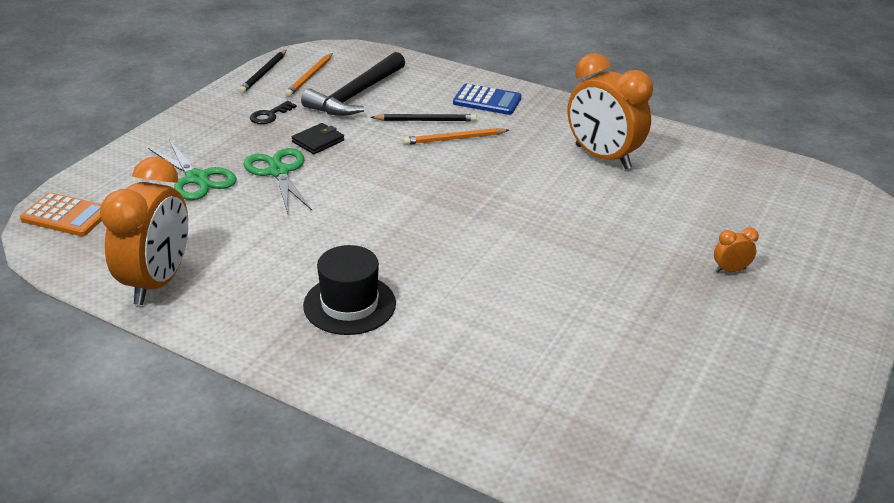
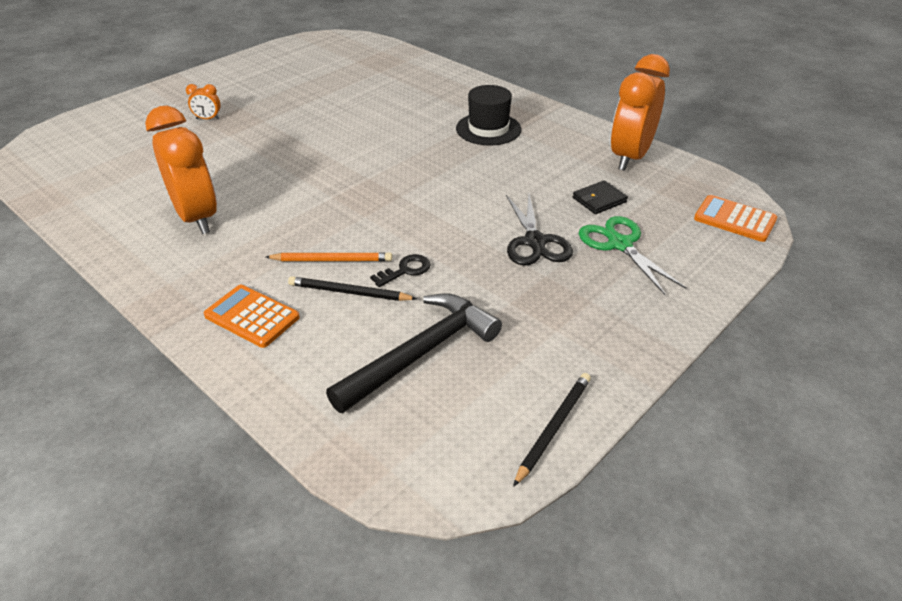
camera: 165 degrees left, 5 degrees up
(269, 115) = (544, 328): black key -> black key (405, 270)
(278, 172) = (535, 241): green scissors -> black scissors
(310, 77) = (480, 407): orange pencil -> none
(318, 141) = (487, 277): black wallet -> black wallet (599, 200)
(487, 100) = (252, 317): blue calculator -> orange calculator

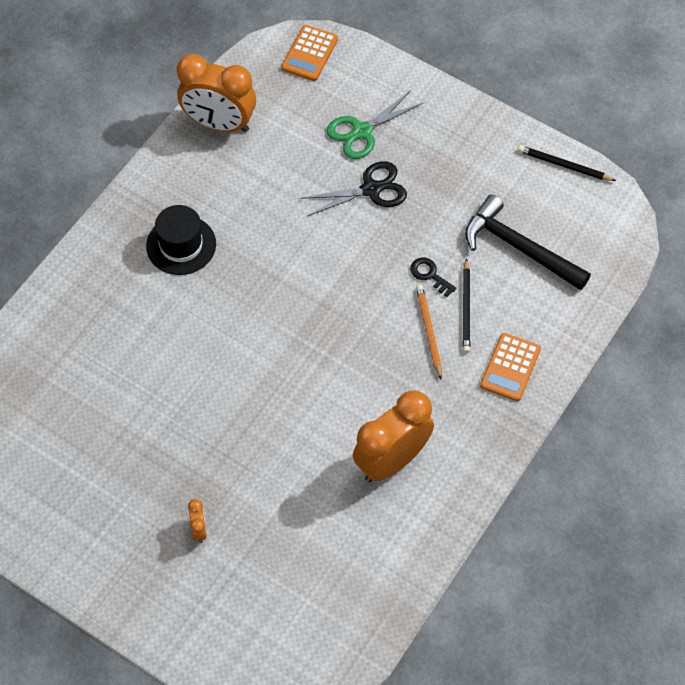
camera: 100 degrees left, 20 degrees up
(599, 200) = (298, 146): black wallet -> none

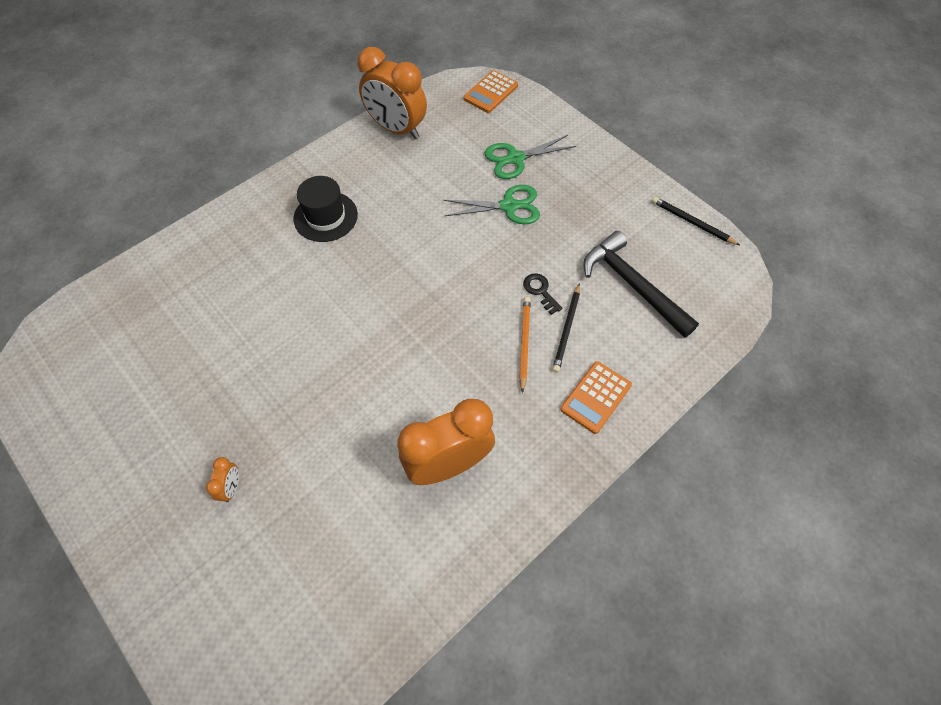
camera: 15 degrees right, 0 degrees up
(371, 189) = (508, 206): black scissors -> green scissors

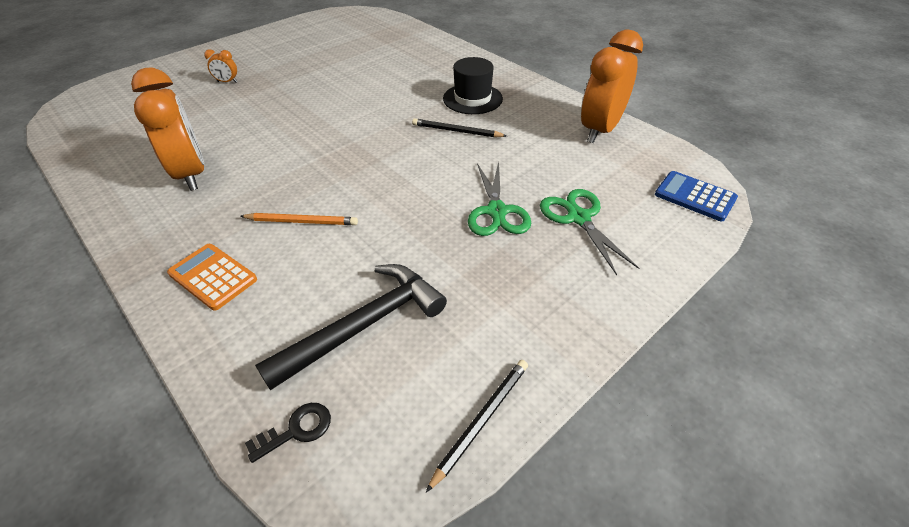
camera: 90 degrees right, 15 degrees down
(491, 92) = (695, 197): orange calculator -> blue calculator
(540, 291) = (368, 235): black key -> black key (296, 430)
(567, 329) = (310, 256): black pencil -> black pencil (456, 131)

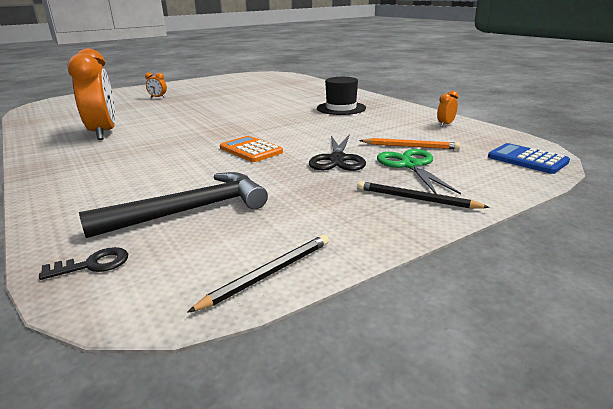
camera: 10 degrees right, 20 degrees down
(213, 277) = (84, 179): orange calculator -> orange calculator (250, 150)
(302, 221) = (172, 157): orange pencil -> orange pencil (410, 146)
(456, 131) = (321, 121): black pencil -> black pencil (416, 199)
(497, 211) = (338, 159): green scissors -> black scissors
(600, 130) = (445, 124): orange clock -> orange clock, size x0.41

